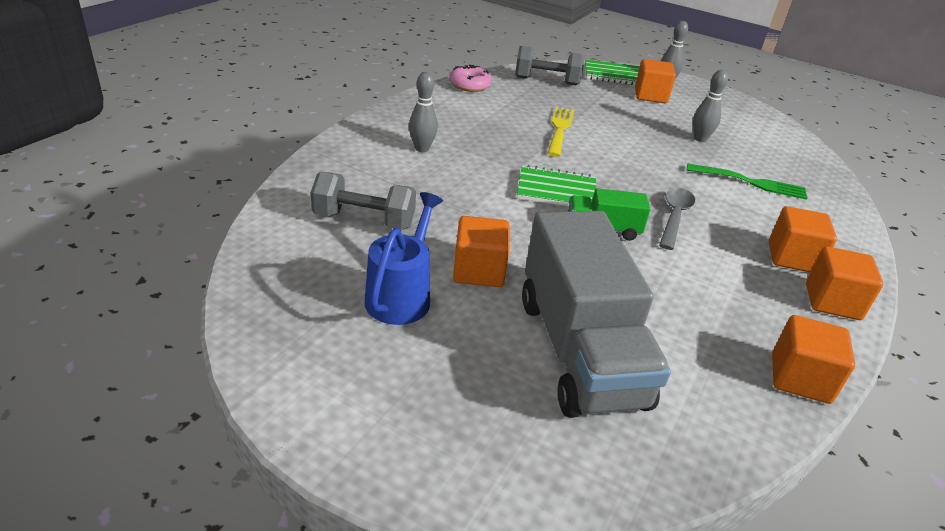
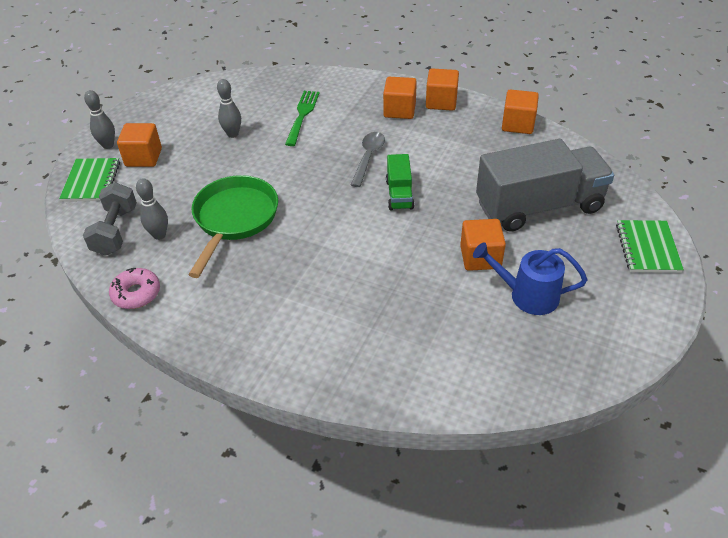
camera: 90 degrees left, 10 degrees up
(364, 220) = (442, 335): grey dumbbell -> none
(422, 149) = (301, 314): grey bowling pin -> grey bowling pin (159, 235)
(556, 190) = (350, 219): green notebook -> green notebook (647, 248)
(560, 129) = (234, 219): yellow fork -> green pan
(674, 217) = (368, 157): grey spoon -> grey spoon turned 90 degrees clockwise

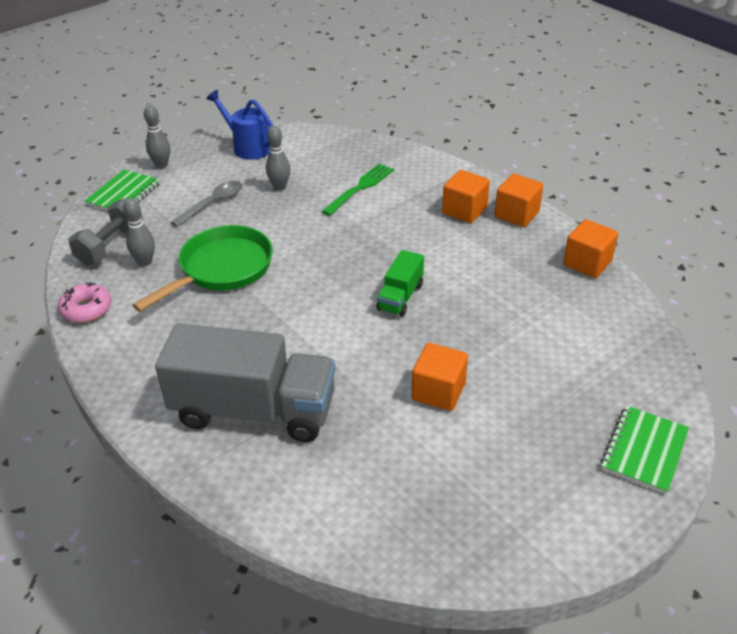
camera: 25 degrees right, 5 degrees down
(143, 157) = (184, 185): orange cube -> none
(368, 157) = (395, 249): grey spoon -> grey spoon (213, 203)
(527, 295) = (461, 451): blue watering can -> blue watering can (248, 147)
(539, 206) = (545, 359): grey truck -> grey truck (254, 410)

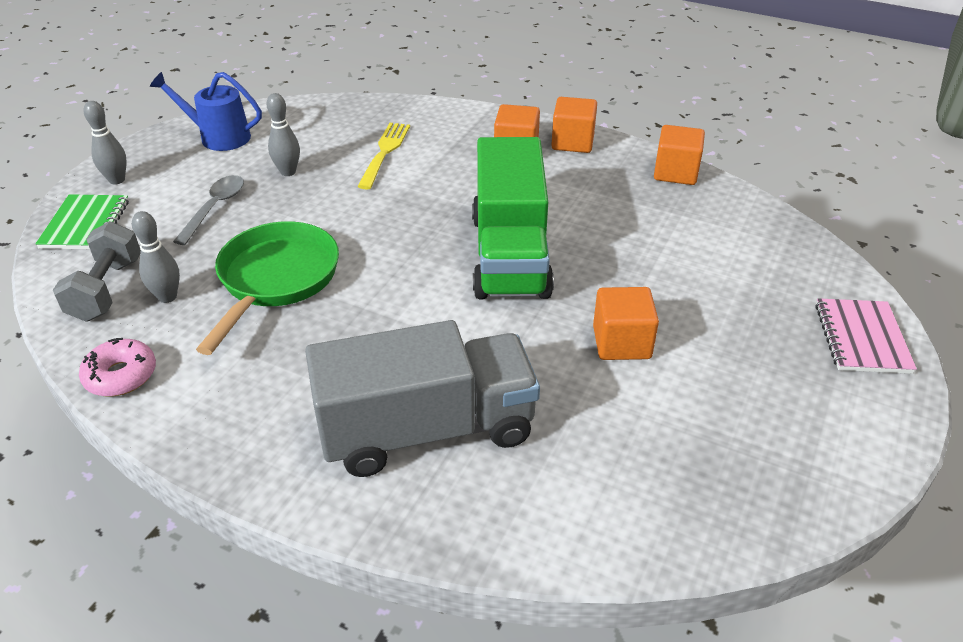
camera: 25 degrees left, 0 degrees up
(360, 188) = (385, 152): green fork -> yellow fork
(400, 297) = (510, 255): green truck -> green truck, size x2.12
(644, 451) = (861, 338): green notebook -> pink notebook

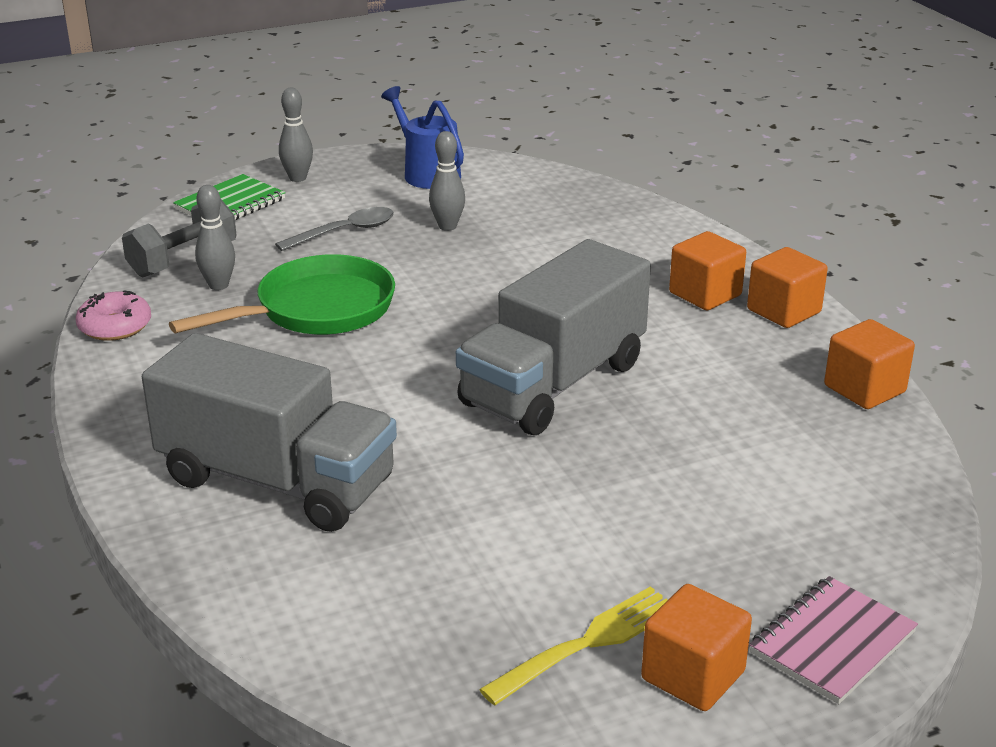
camera: 40 degrees right, 10 degrees down
(385, 152) = (563, 244): yellow fork -> yellow fork (588, 643)
(510, 255) = (554, 384): green truck -> grey truck
(621, 342) = (550, 508): orange cube -> orange cube (693, 675)

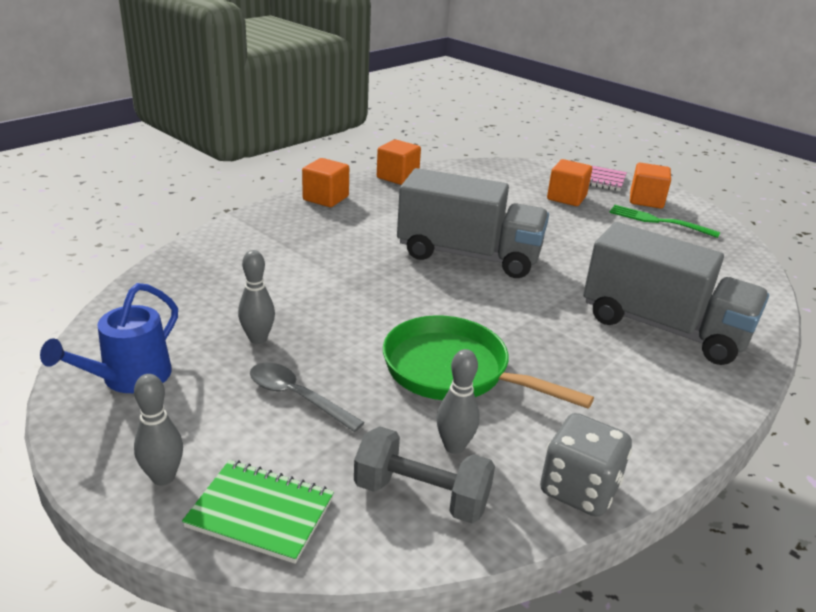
camera: 115 degrees left, 0 degrees up
(115, 326) = (579, 489): pink donut -> grey dice
(277, 481) = (663, 327): grey truck -> grey truck turned 120 degrees clockwise
(588, 643) = (658, 221): yellow fork -> green fork
(705, 294) = (318, 221): orange cube -> orange cube (566, 198)

